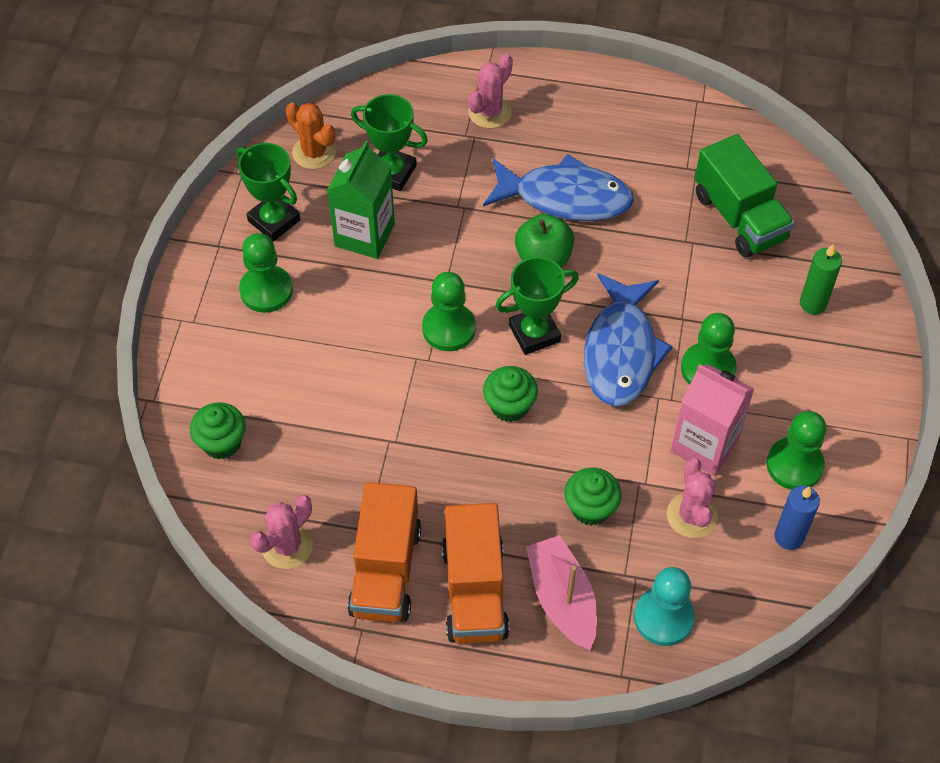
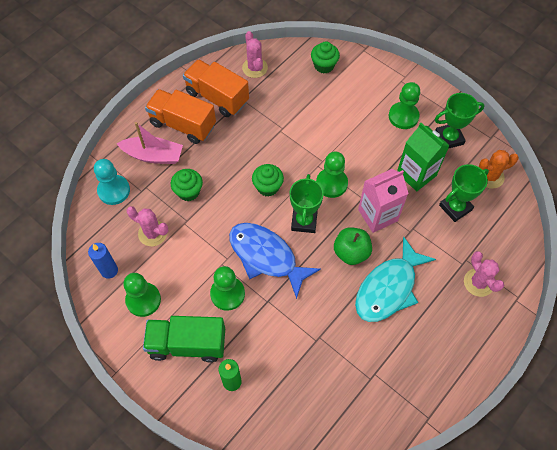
camera: 120 degrees right, 5 degrees up
(565, 198) = (388, 288): blue fish -> turquoise fish
(704, 445) = (185, 263): pink carton -> pink carton (377, 215)
(739, 217) = (318, 381): green truck -> green truck (187, 344)

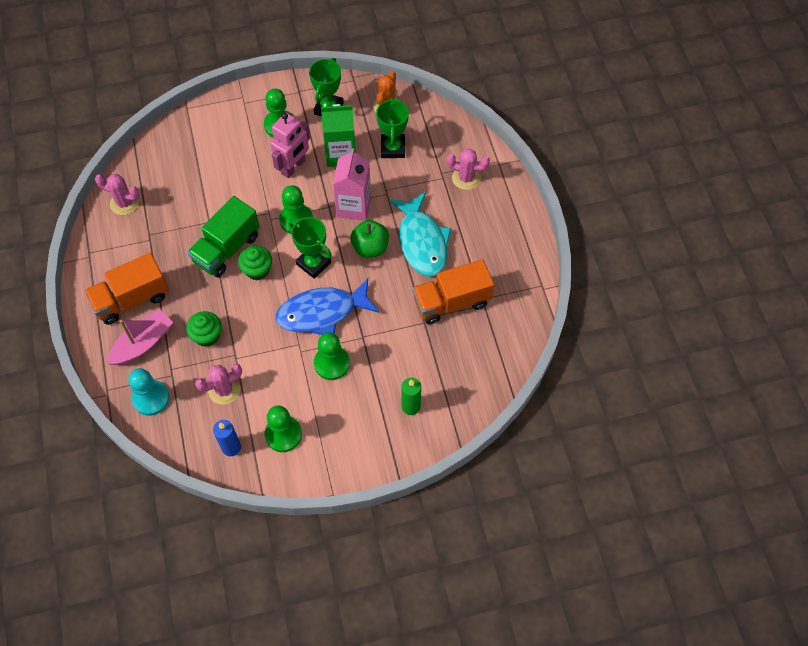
camera: 55 degrees left, 0 degrees up
(187, 344) = (352, 422): green truck -> green truck (227, 249)
(217, 97) = (128, 253): orange truck -> orange truck (451, 302)
(324, 65) = (174, 148): green cupcake -> none
(375, 150) = (293, 167): none -> pink robot

